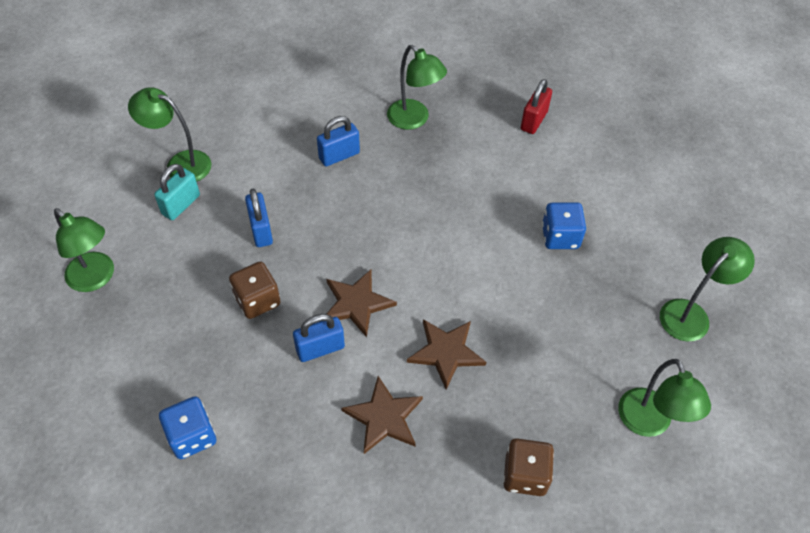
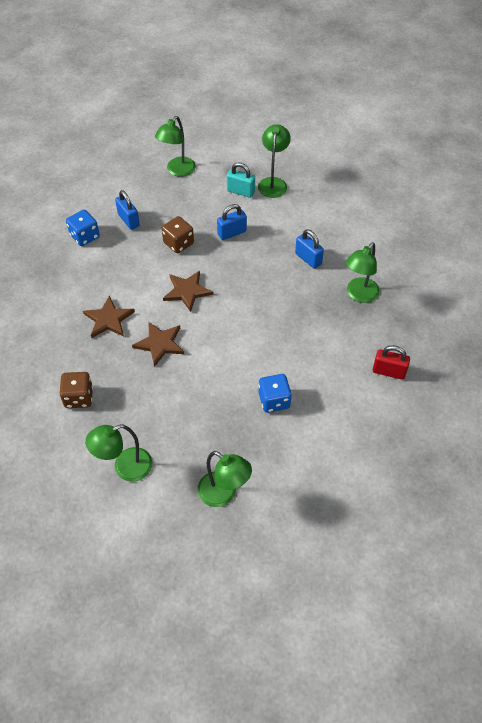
camera: 80 degrees right, 0 degrees up
(320, 348) = (150, 280): blue padlock -> blue padlock (128, 220)

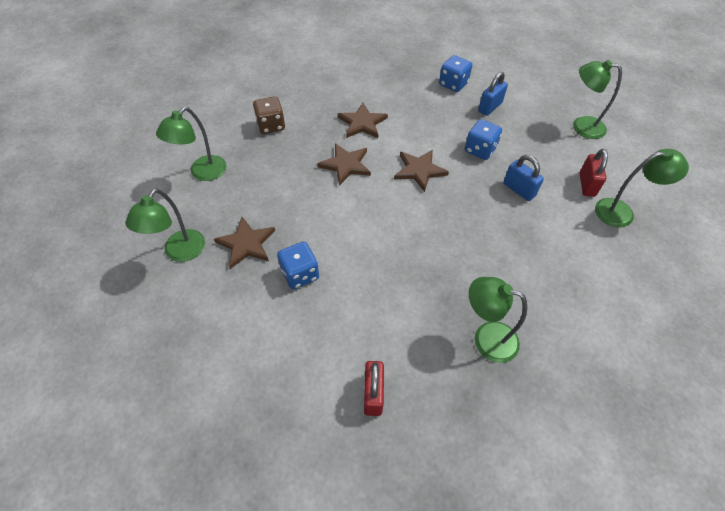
camera: 75 degrees right, 0 degrees up
(125, 468) = (202, 173): green lamp -> green lamp turned 105 degrees counterclockwise
(178, 243) = (480, 150): brown dice -> blue dice
(230, 437) = (246, 244): none -> brown star
(240, 191) = (586, 184): turquoise padlock -> red padlock
(308, 259) = (518, 270): blue padlock -> none

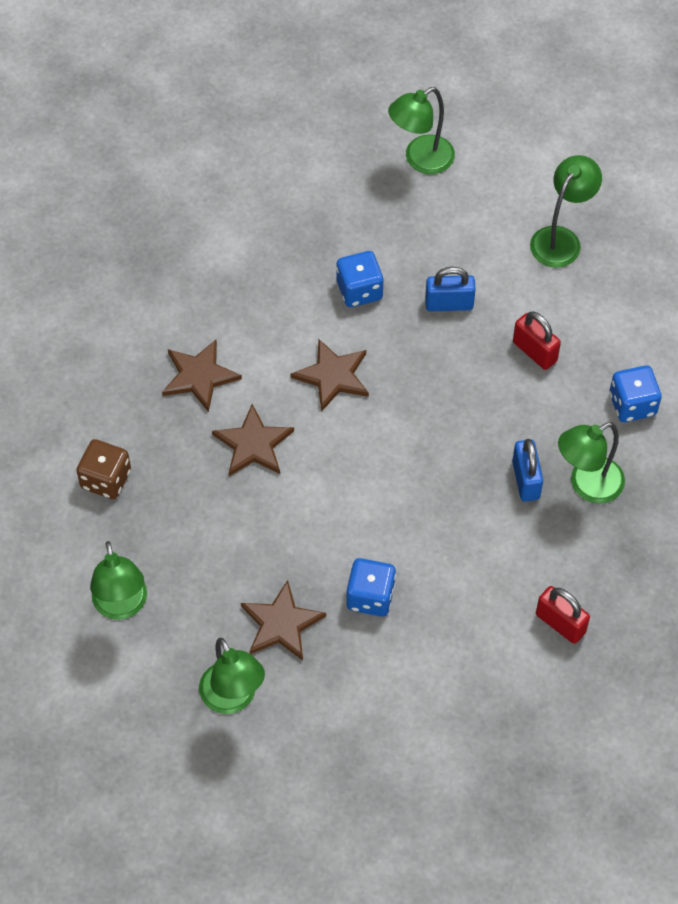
camera: 50 degrees left, 5 degrees up
(453, 84) = (226, 224): blue dice -> blue dice (632, 404)
(490, 107) = (303, 221): blue padlock -> blue padlock (526, 480)
(586, 184) = (501, 235): red padlock -> red padlock (534, 351)

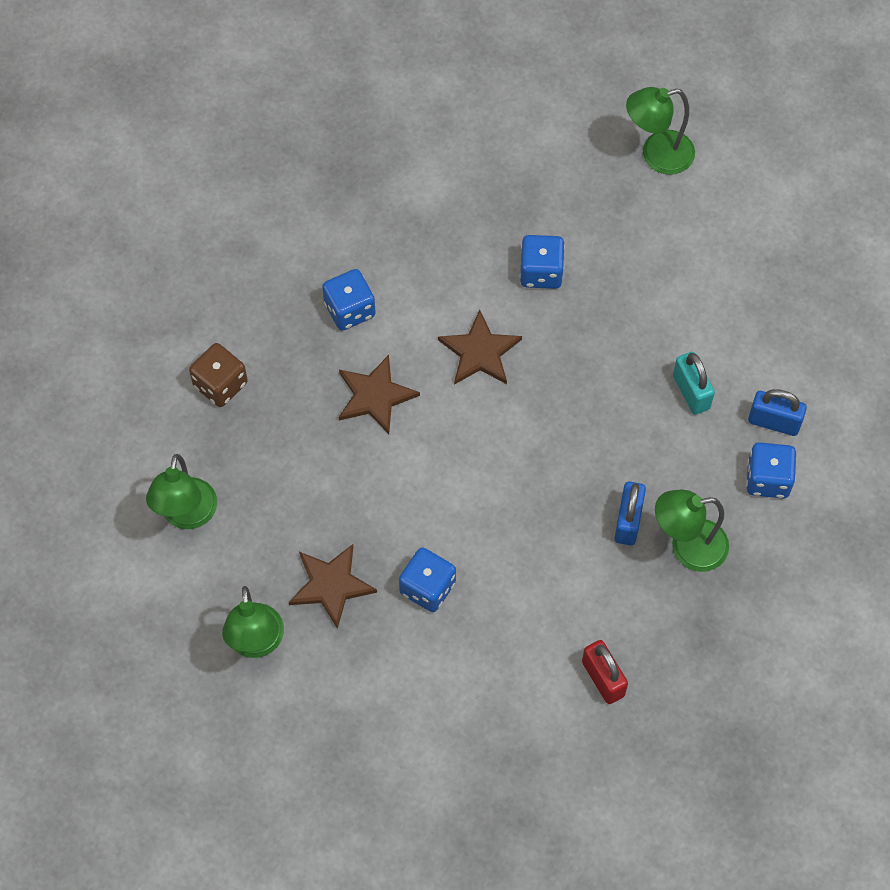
camera: 20 degrees right, 5 degrees up
(199, 376) = (349, 310): brown star -> blue dice
(449, 304) = (625, 315): blue padlock -> blue padlock (774, 422)
(534, 351) = (691, 392): red padlock -> turquoise padlock
(561, 239) = (766, 283): green lamp -> none

